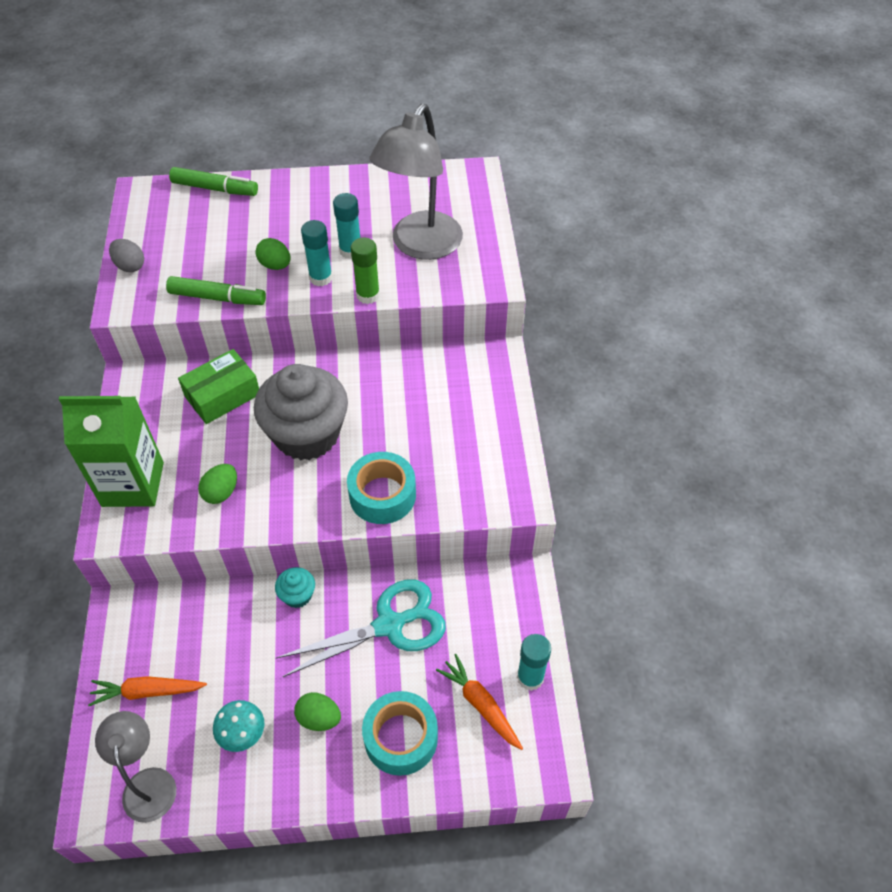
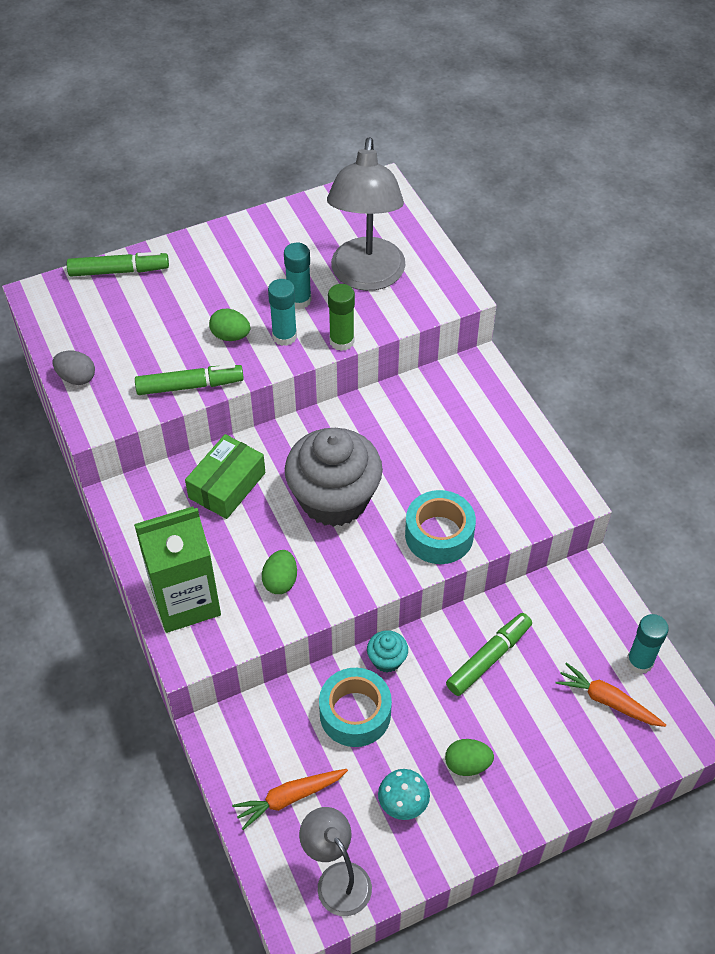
camera: 20 degrees left, 0 degrees up
(389, 625) = (489, 658): turquoise scissors -> green marker
(401, 738) = (551, 755): turquoise tape -> turquoise tape (355, 713)

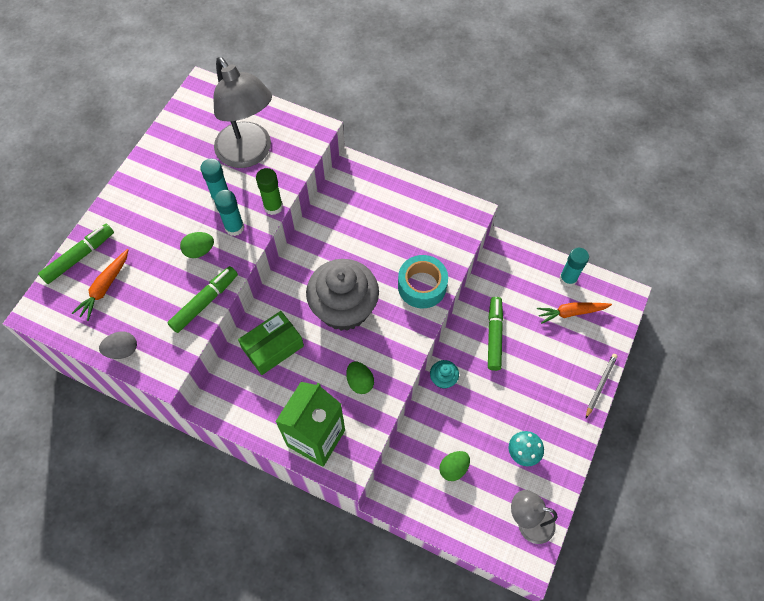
camera: 40 degrees left, 10 degrees up
(227, 485) = (273, 347): green box -> green box turned 60 degrees clockwise
(289, 798) = (463, 500): orange carrot -> orange carrot (104, 288)
(355, 713) = (454, 423): turquoise tape -> none
(467, 764) = (535, 403): green egg -> green egg (453, 468)
(566, 805) = (600, 385): none -> grey pencil

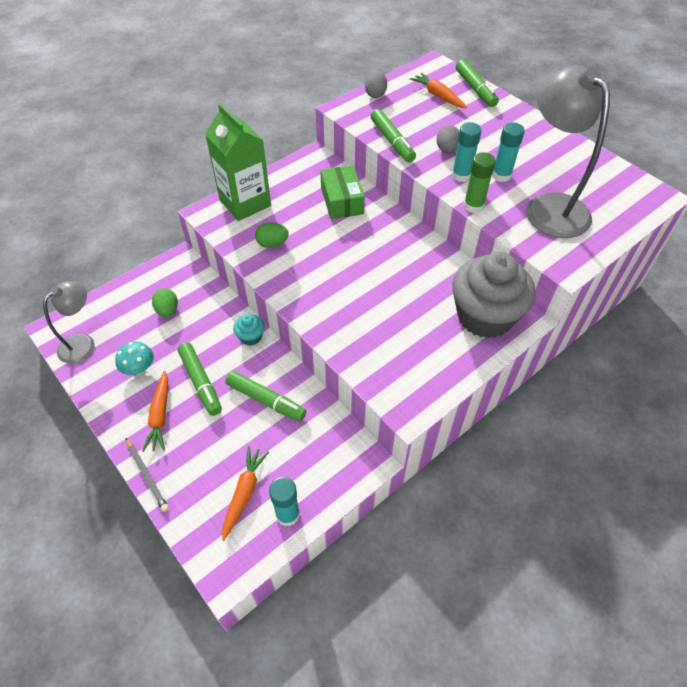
camera: 115 degrees right, 10 degrees down
(199, 251) = (446, 150): green egg -> grey egg
(249, 154) = (549, 206): grey lamp -> grey lamp turned 75 degrees clockwise
(344, 308) = (351, 257): grey cupcake -> grey cupcake (485, 316)
(422, 286) = (340, 324): turquoise tape -> none
(507, 393) = (201, 382): none -> green marker
(552, 406) = (160, 416): none -> orange carrot

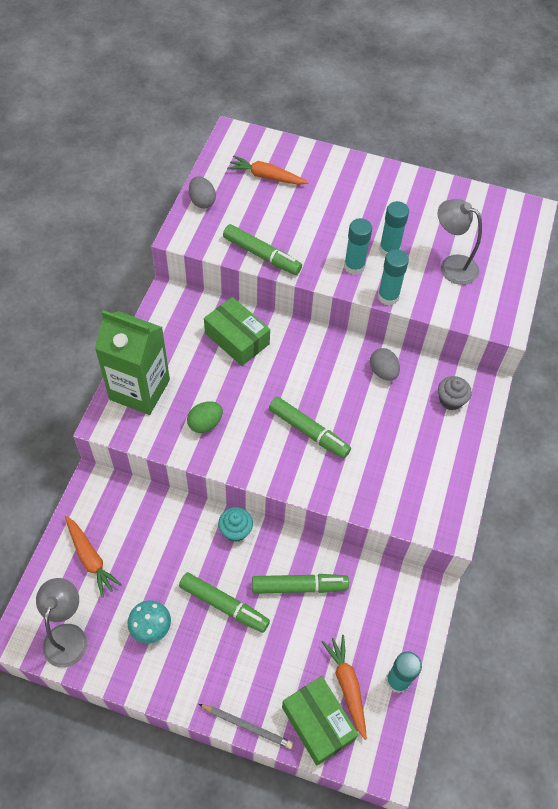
camera: 35 degrees left, 5 degrees up
(160, 416) = (212, 662): orange carrot -> orange carrot (90, 558)
(168, 310) = (128, 549): green egg -> none
(199, 506) = (318, 723): none -> green box
(446, 150) = (320, 241): grey egg -> grey egg (383, 372)
(473, 206) = (388, 297): green glue stick -> turquoise glue stick
(475, 89) = (296, 152): green marker -> green marker (309, 431)
(485, 316) = (451, 400): grey cupcake -> grey cupcake, size x0.42
(549, 206) = (451, 266): grey lamp -> grey lamp, size x0.58

